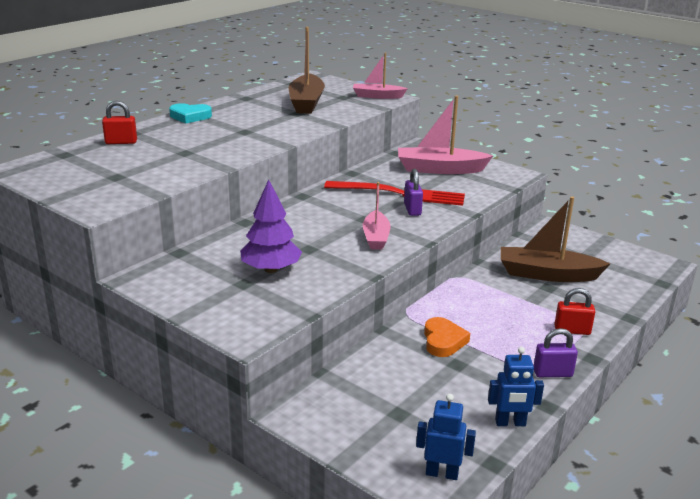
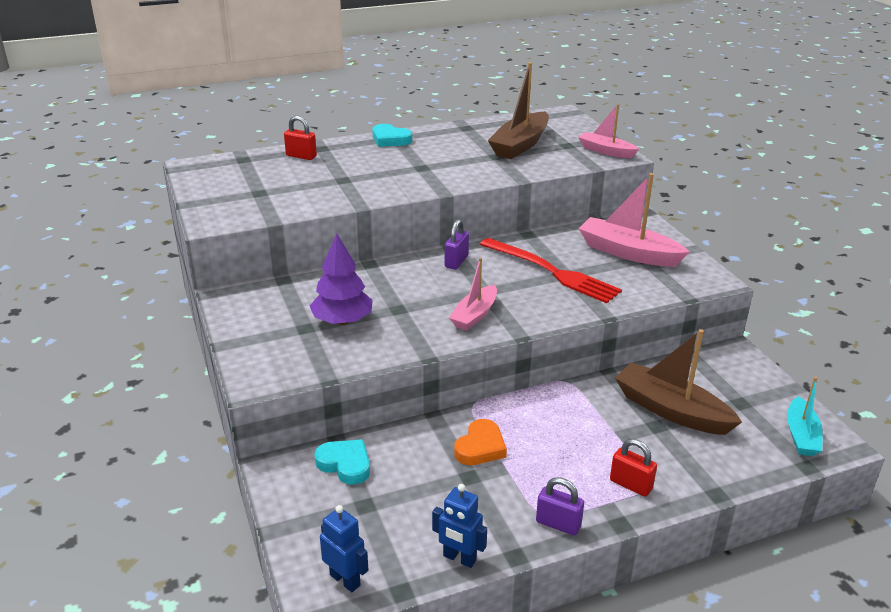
camera: 30 degrees right, 5 degrees up
(350, 389) = (345, 464): none -> turquoise heart
(412, 209) = (545, 293): purple padlock -> purple padlock (456, 261)
(640, 265) = (801, 435): none -> turquoise boat

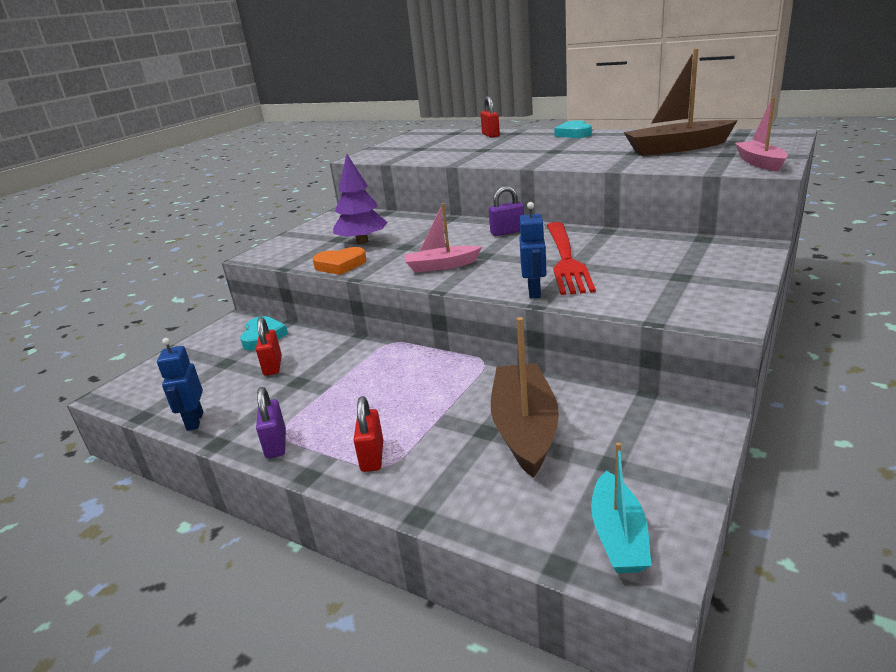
camera: 55 degrees right, 5 degrees down
(345, 580) = (140, 392): blue robot -> blue robot (534, 292)
(418, 480) = (273, 366): none -> red padlock
(480, 447) = (340, 369): orange heart -> orange heart (340, 265)
(628, 253) = (674, 268): pink boat -> none
(801, 435) = (618, 535): turquoise boat -> turquoise boat turned 60 degrees counterclockwise

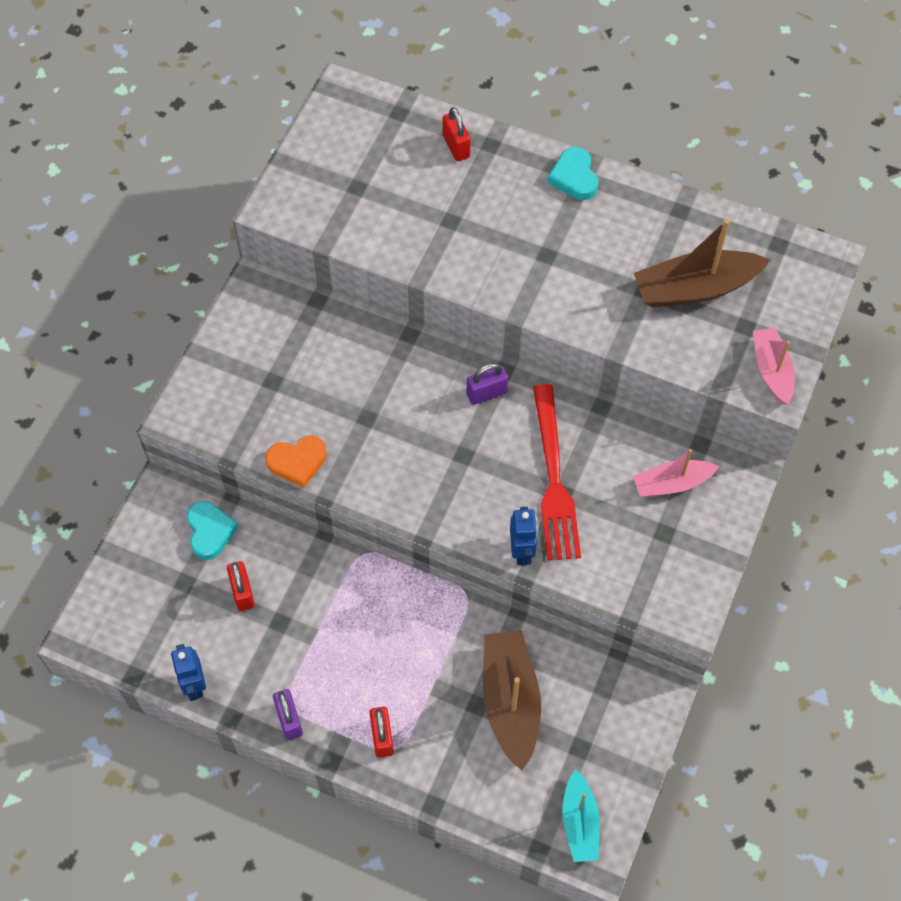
camera: 10 degrees left, 35 degrees up
(362, 242) = (308, 396): purple tree -> none
(441, 266) = (418, 479): pink boat -> pink boat (672, 483)

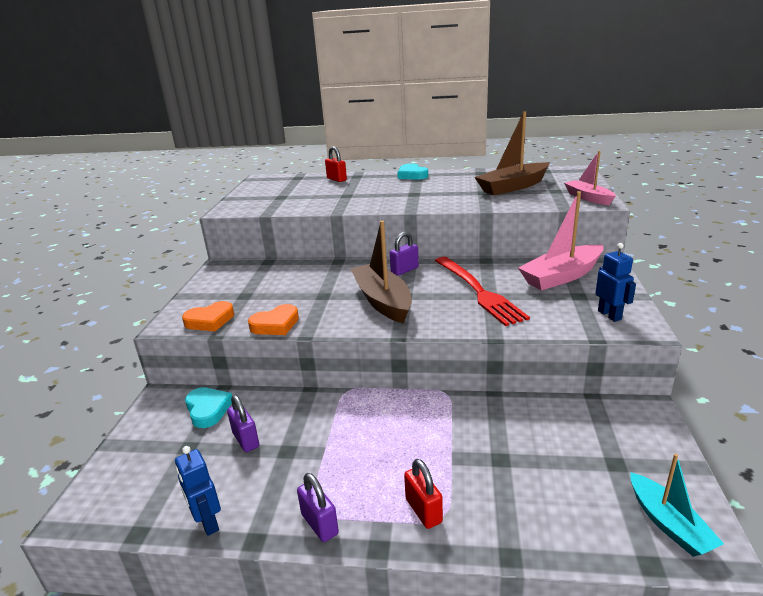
camera: 15 degrees left, 35 degrees down
(225, 425) = (210, 320): none -> orange heart
(242, 592) = (246, 440): red padlock -> purple padlock
(510, 701) = (528, 448): brown boat -> brown boat (382, 301)
(522, 551) = (482, 326): blue robot -> blue robot (609, 315)
(672, 483) = (562, 276): pink boat -> pink boat, size x1.61

